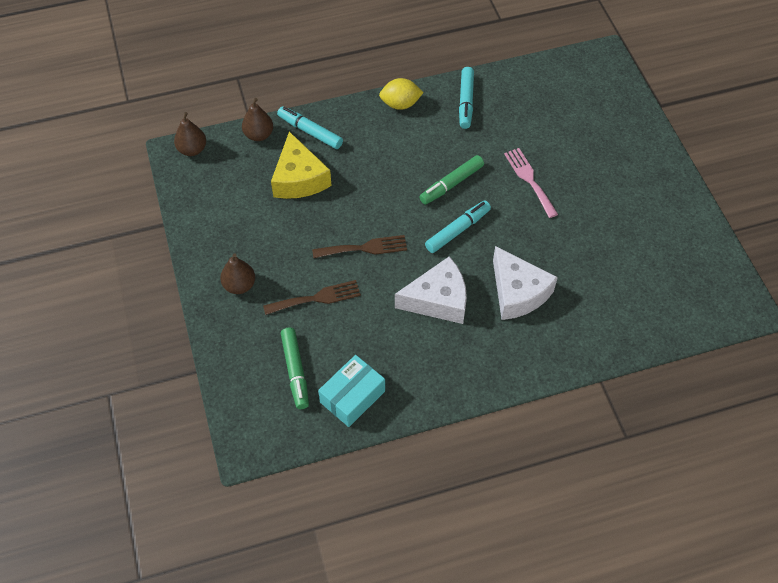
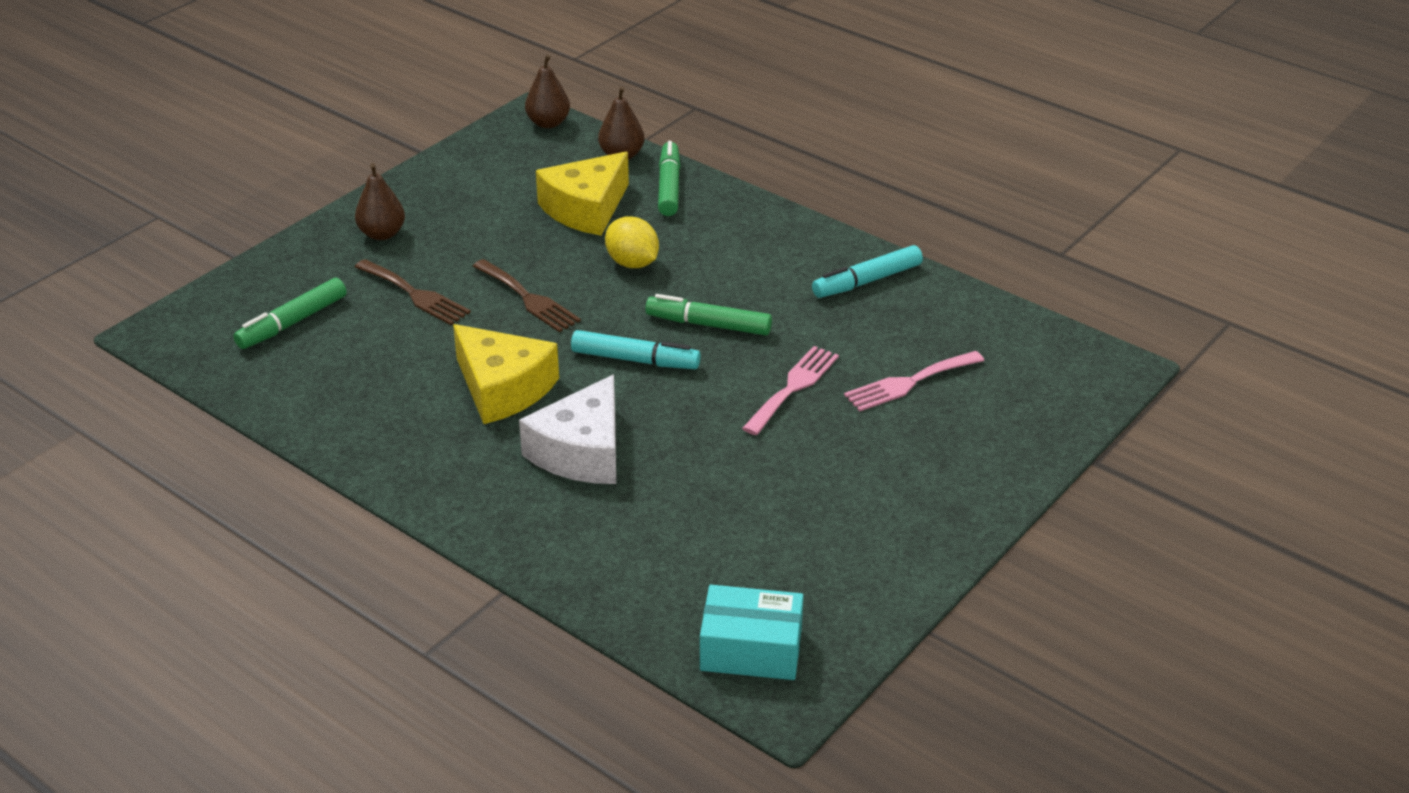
camera: 55 degrees right, 20 degrees down
(310, 132) = (669, 187): turquoise marker -> green marker
(352, 396) = (290, 380): turquoise box -> turquoise box (751, 649)
(400, 104) = (797, 232): yellow lemon -> yellow lemon (632, 263)
(438, 300) = (503, 388): white cheese -> yellow cheese
(559, 134) = (909, 383): none -> pink fork

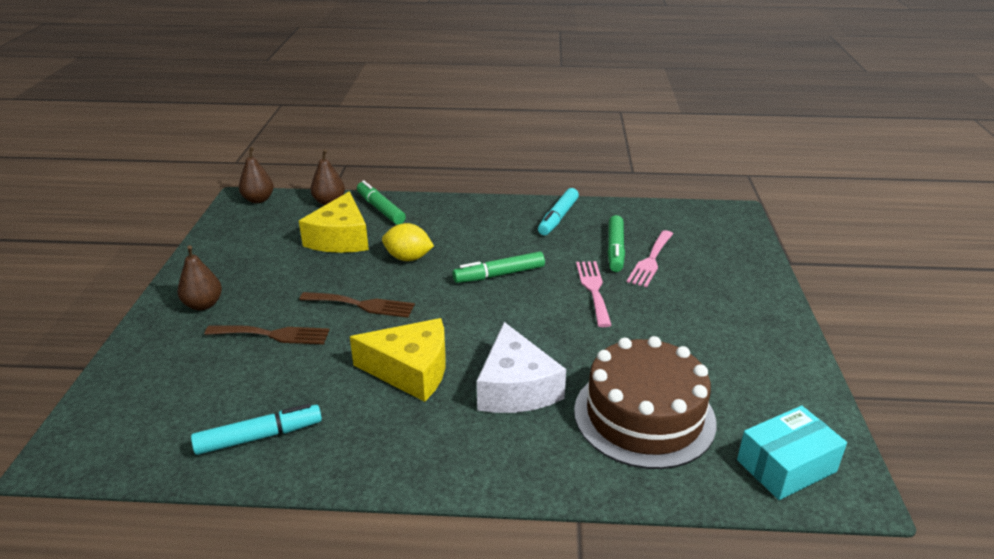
camera: 35 degrees left, 5 degrees down
(292, 322) = (188, 395): green marker -> green marker (615, 250)
(635, 360) = (479, 314): turquoise marker -> turquoise marker (259, 437)
(673, 537) = (644, 416): none -> brown cake

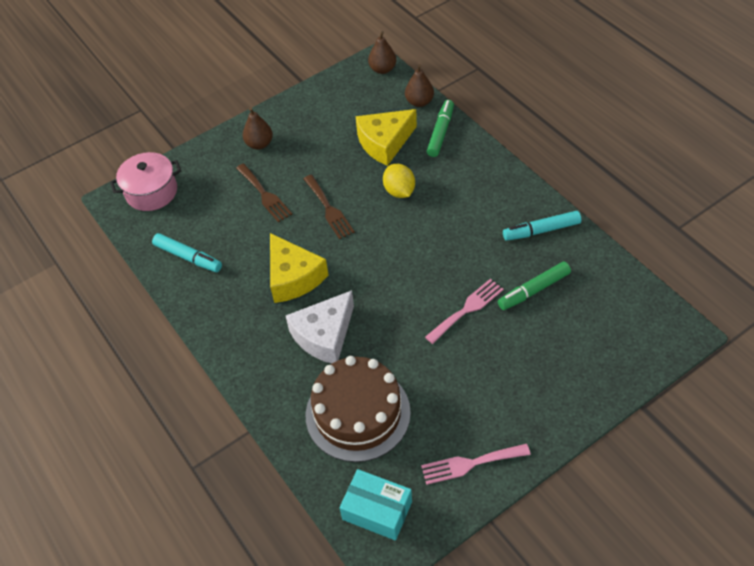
camera: 55 degrees right, 20 degrees up
(112, 417) = (151, 192): none -> pink pot
(499, 275) = (430, 249): green marker -> none
(650, 261) = (541, 319): pink fork -> pink fork (470, 464)

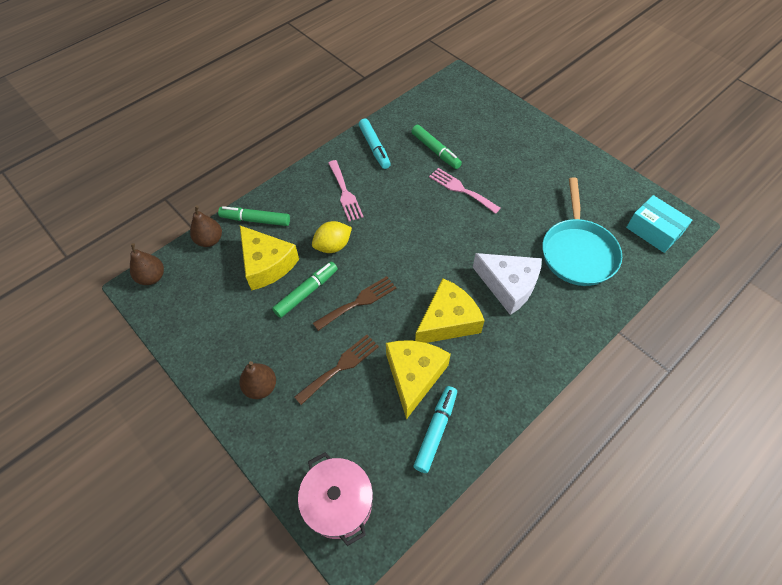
camera: 100 degrees left, 5 degrees up
(242, 246) = (414, 376): none -> yellow cheese
(347, 171) = (306, 292): none -> green marker
(357, 413) = (578, 252): brown cake -> turquoise pan
(377, 510) = (653, 231): turquoise box -> turquoise box turned 60 degrees counterclockwise
(470, 464) = (596, 180): pink fork -> pink fork (345, 193)

